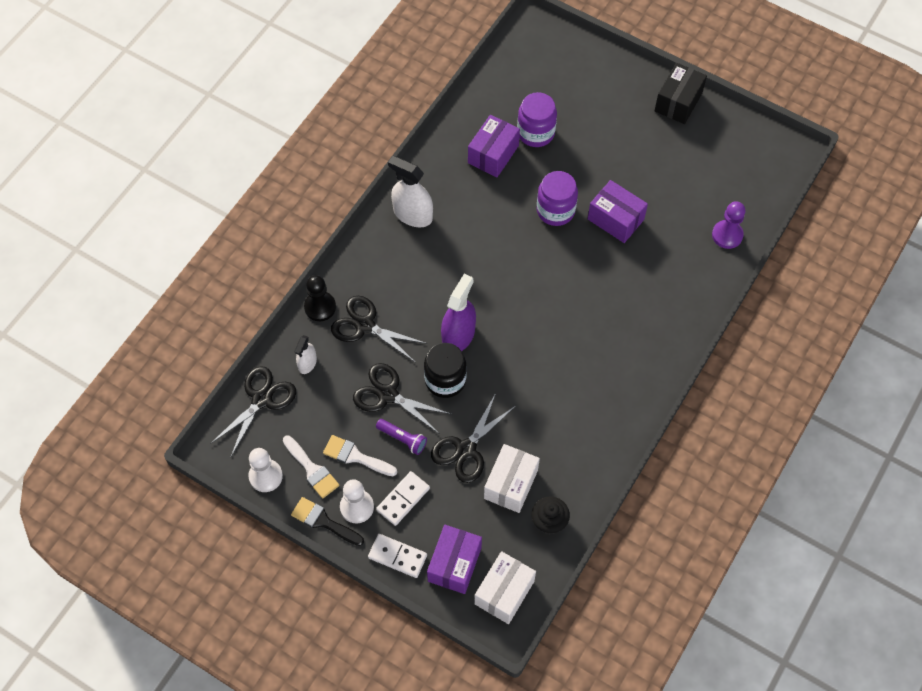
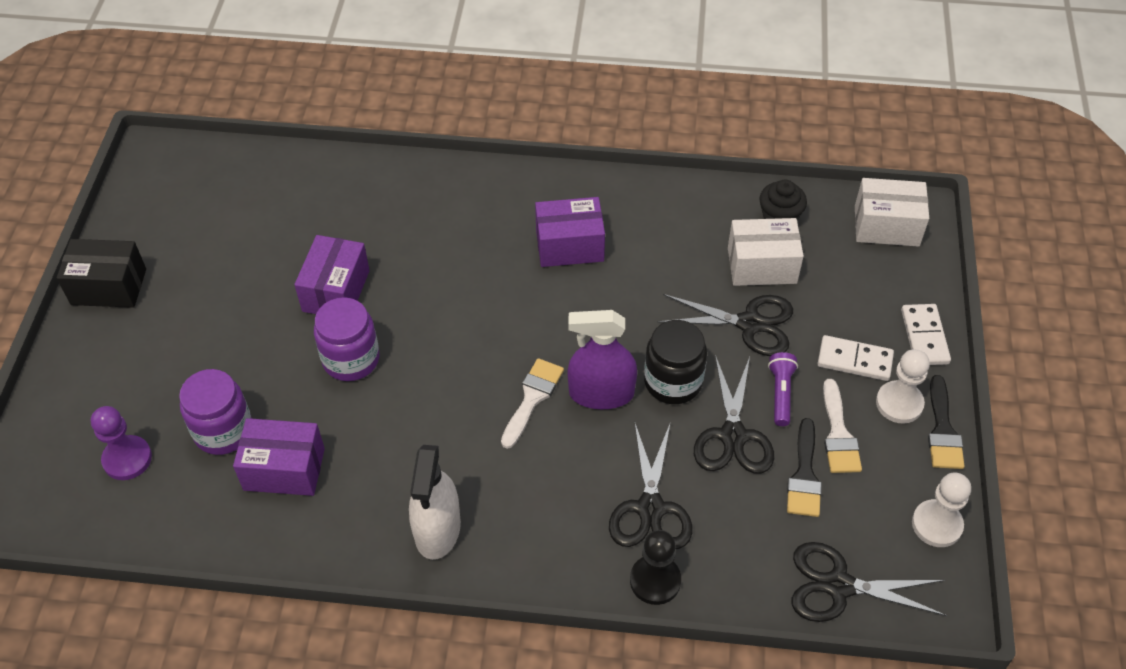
camera: 115 degrees left, 10 degrees down
(307, 363) = (750, 554): white spray bottle -> none
(312, 469) = (889, 474): white brush -> white brush (532, 398)
(339, 420) = (804, 475): none -> black brush
(454, 564) = (891, 280): purple box -> purple box (569, 245)
(727, 235) = (310, 178): purple pawn -> purple pawn (127, 459)

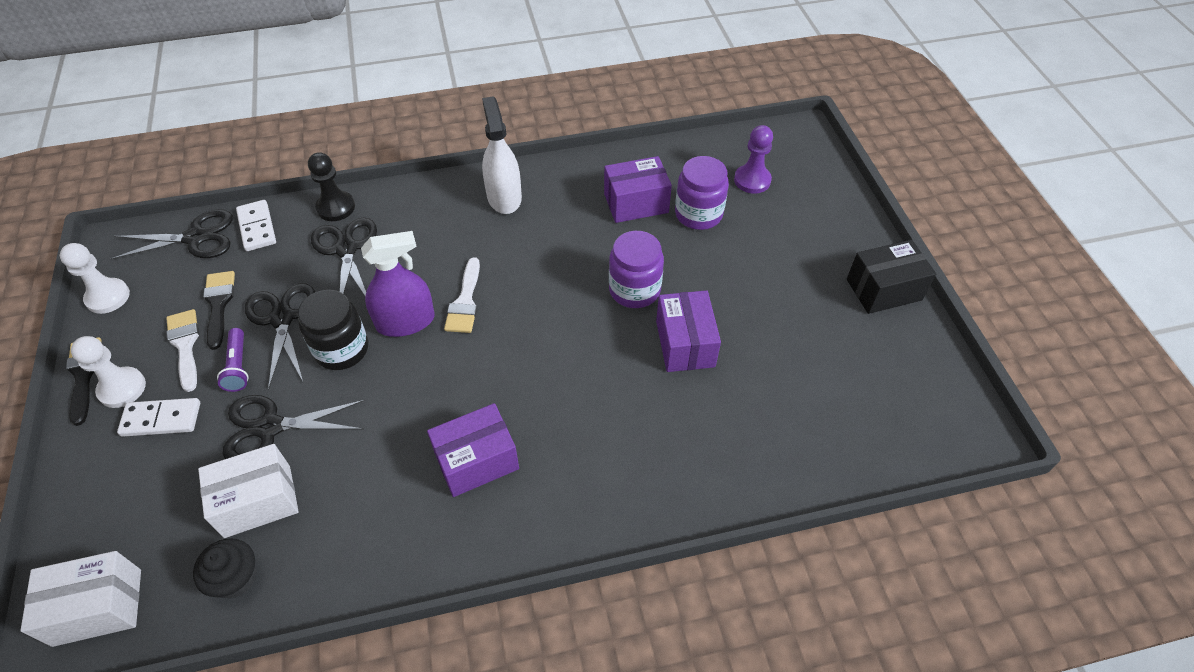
camera: 160 degrees right, 0 degrees up
(924, 337) = (81, 466): white domino -> white domino (257, 227)

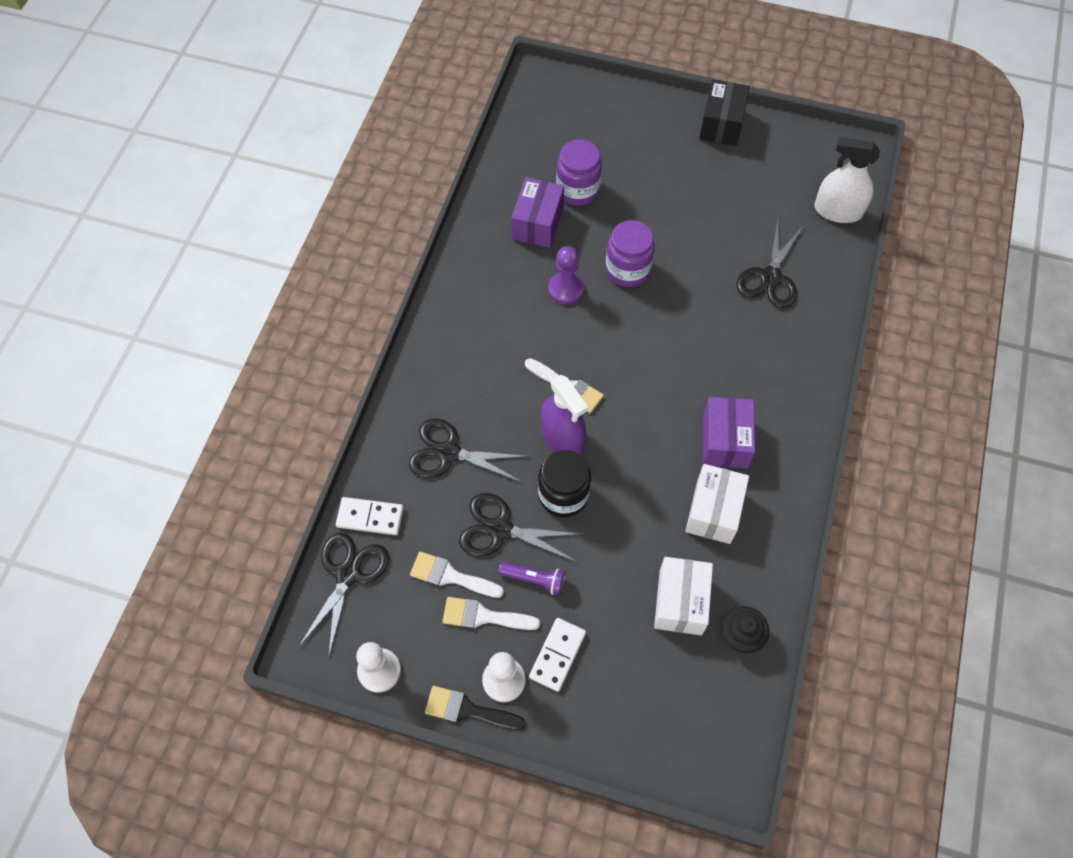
camera: 60 degrees left, 10 degrees up
(98, 607) = (716, 741): white box -> white box (713, 511)
(219, 304) = (450, 576): black brush -> white brush
(270, 427) = (614, 573): black scissors -> black scissors (770, 277)
(336, 207) = (388, 443): black pawn -> none
(405, 322) = (562, 438): purple spray bottle -> purple spray bottle turned 135 degrees clockwise
(504, 197) = (466, 310): white spray bottle -> white spray bottle (837, 211)
(685, 343) = (697, 264): purple box -> none
(752, 180) = (565, 137): purple pawn -> purple pawn (566, 289)

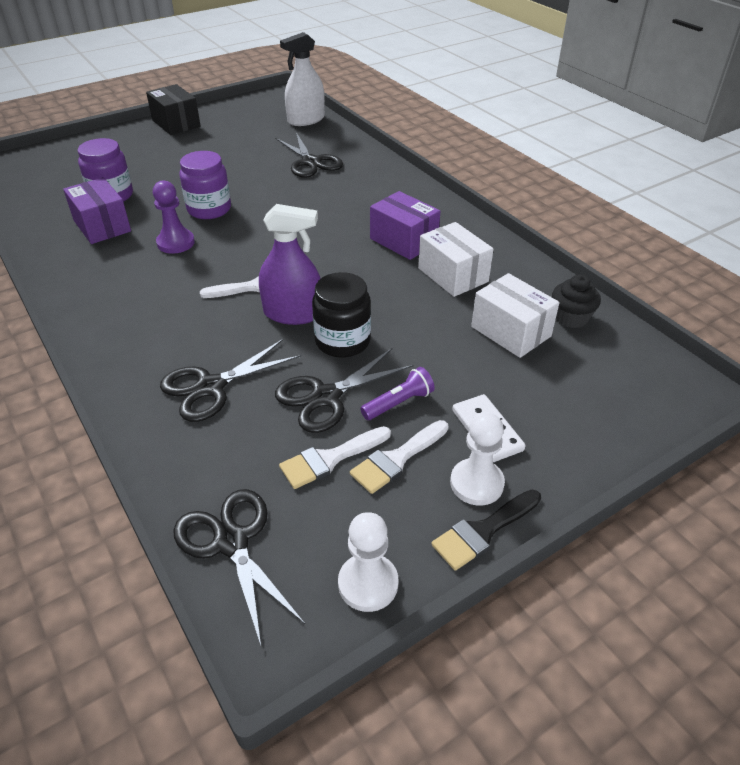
camera: 50 degrees left, 20 degrees down
(370, 517) = (196, 483): white domino -> none

